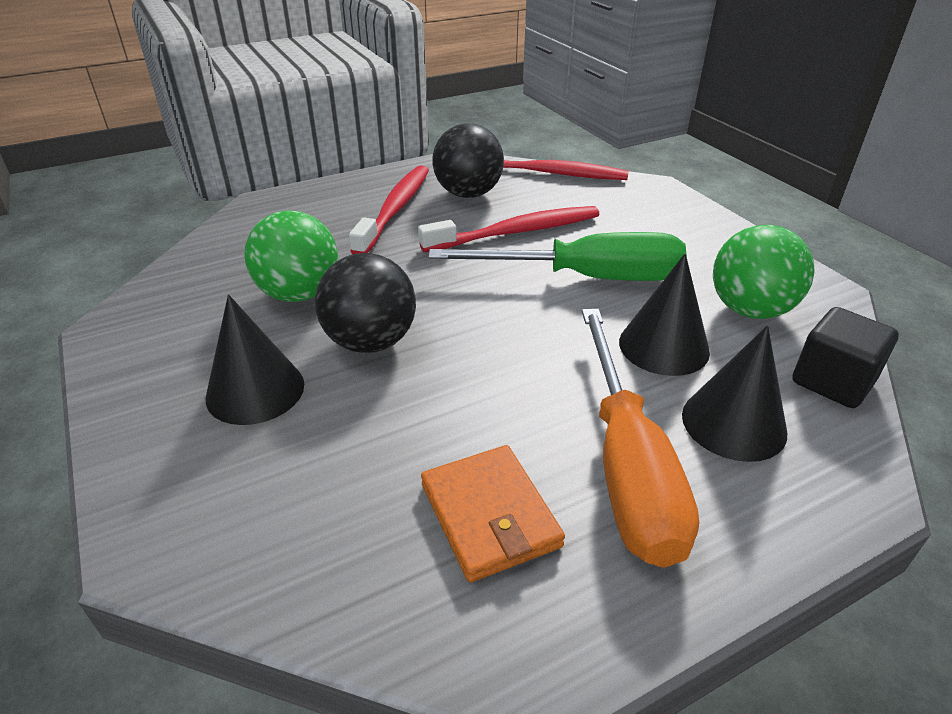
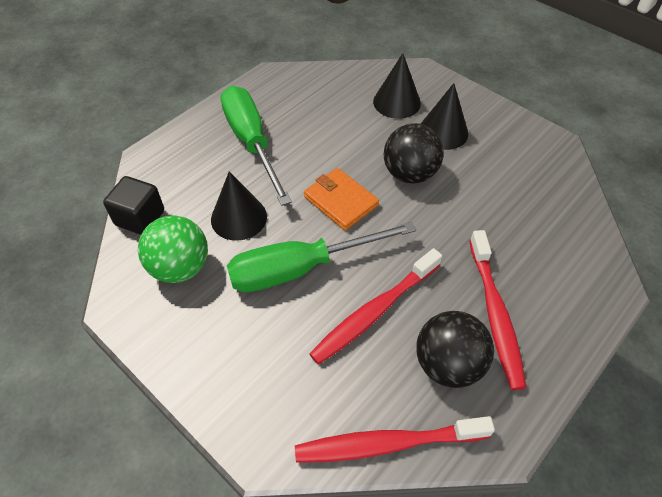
camera: 160 degrees right, 15 degrees up
(299, 294) = (481, 196): green ball -> none
(490, 515) = (304, 109): orange wallet -> orange wallet (340, 201)
(626, 465) = (251, 142): orange screwdriver -> green screwdriver
(733, 423) = (200, 176): black cone -> black cone (396, 102)

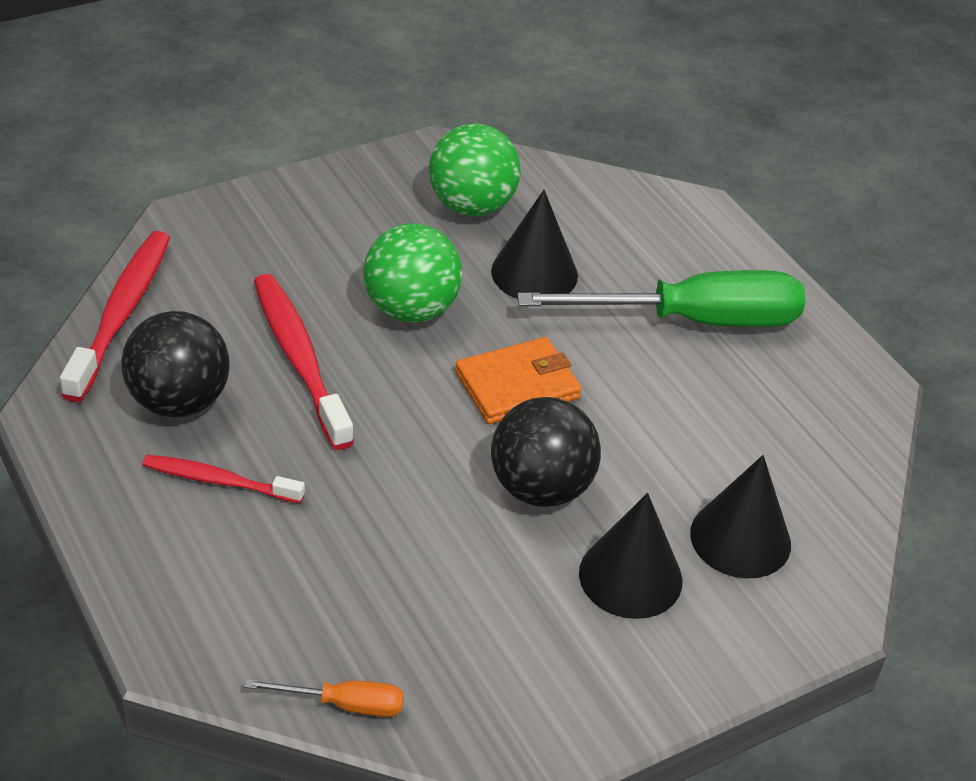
camera: 105 degrees right, 10 degrees down
(140, 218) = (577, 186): black cube -> none
(300, 268) = (411, 310): green screwdriver -> green ball
(495, 314) = (219, 481): red toothbrush -> red toothbrush, size x0.61
(585, 209) = (344, 704): none -> orange screwdriver

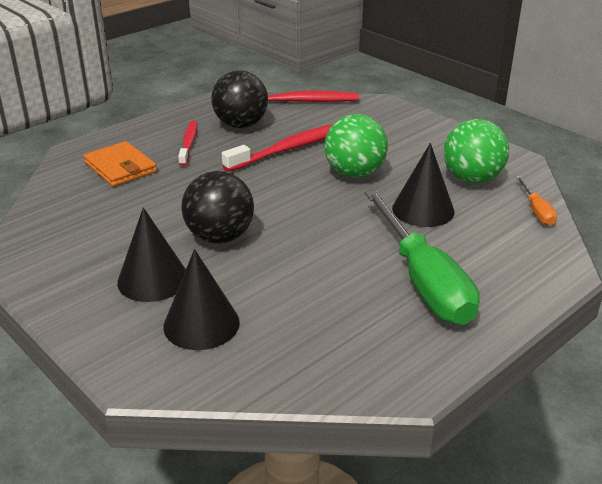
camera: 80 degrees right, 10 degrees down
(344, 704) = (43, 199): orange screwdriver -> orange screwdriver (536, 211)
(517, 385) = (309, 217): orange wallet -> orange wallet (120, 167)

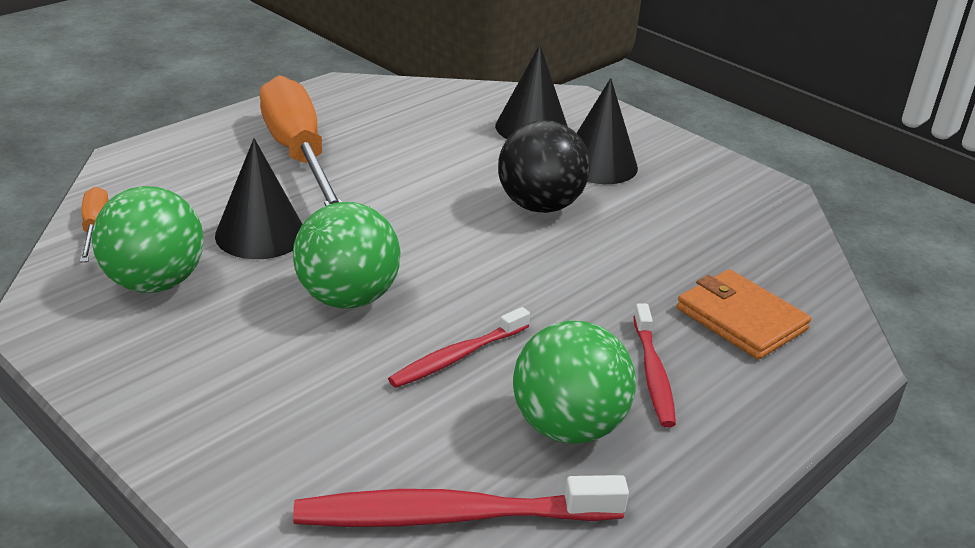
camera: 175 degrees right, 0 degrees up
(241, 125) = (567, 427): black ball -> green ball
(290, 148) = (457, 356): red toothbrush -> red toothbrush, size x0.61
(423, 281) = (298, 154): green screwdriver -> orange screwdriver

